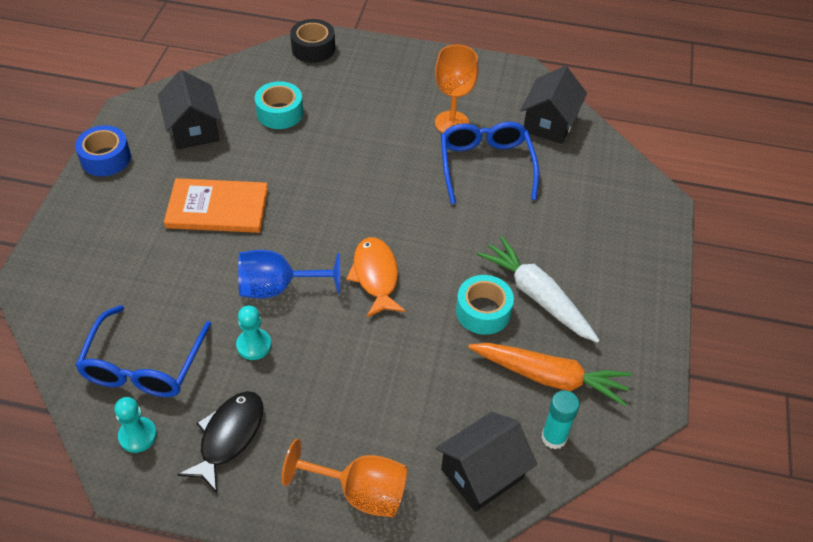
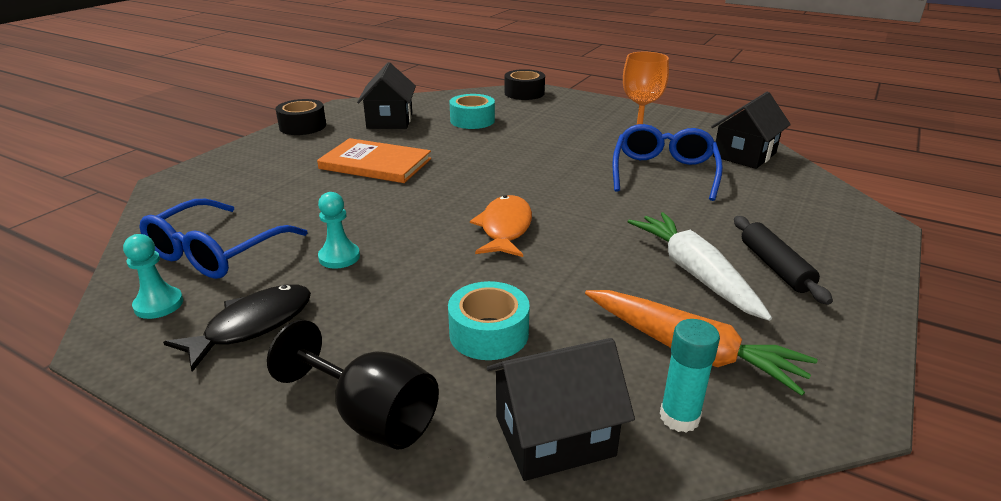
camera: 20 degrees right, 20 degrees down
(106, 158) = (302, 126): blue tape -> black tape
(277, 288) = (395, 220): blue goblet -> none
(360, 492) = (371, 416): orange goblet -> black goblet
(483, 311) = (620, 275): turquoise tape -> turquoise tape (489, 333)
(593, 274) = (775, 267): none -> black rolling pin

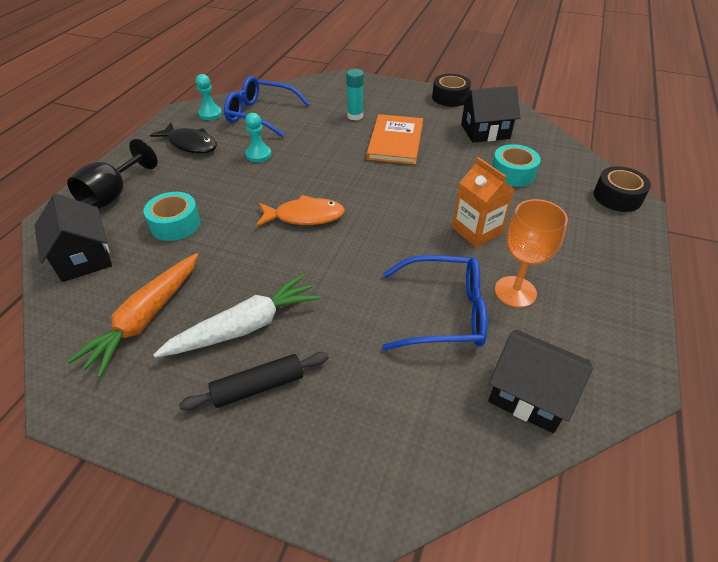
camera: 80 degrees right, 15 degrees up
(555, 146) = (476, 231): none -> orange carton
(679, 417) = (84, 309): turquoise glue stick -> turquoise glue stick (355, 116)

